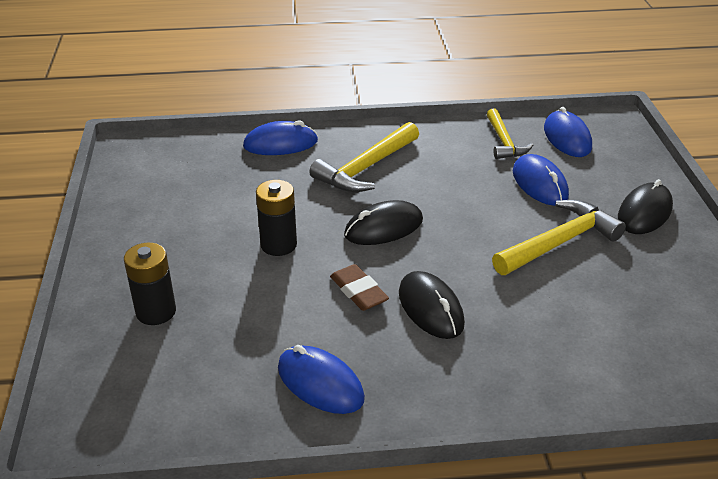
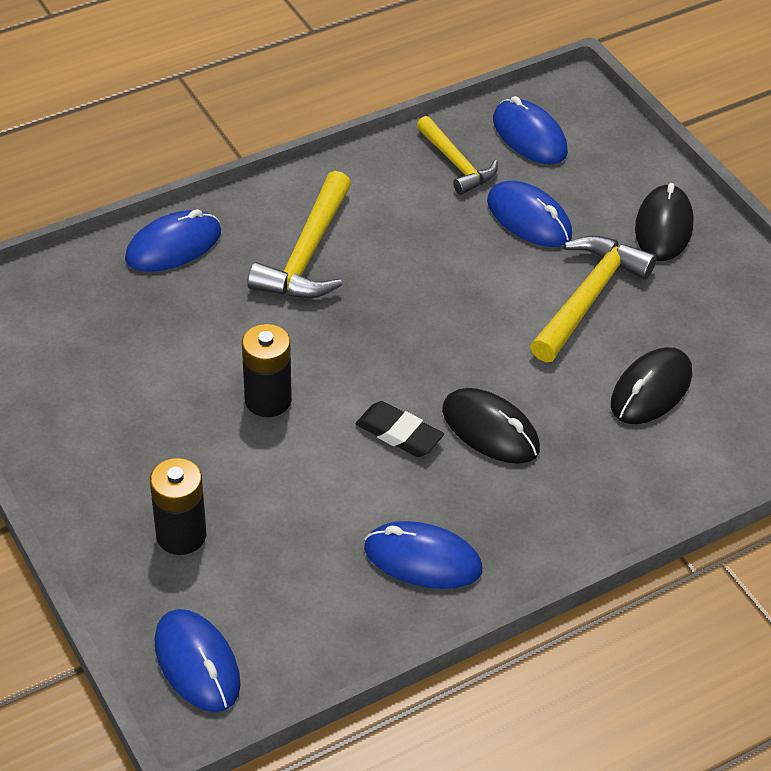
camera: 25 degrees left, 10 degrees up
(99, 402) = (197, 663): none -> blue mouse
(358, 291) = (399, 433): brown eraser -> black eraser
(383, 228) = (379, 337): black mouse -> black mouse (651, 390)

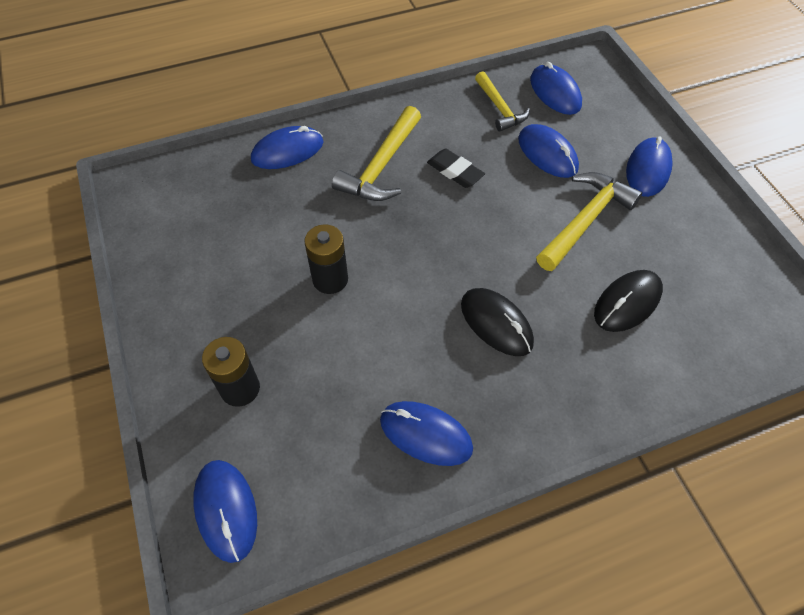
camera: 10 degrees right, 10 degrees up
(399, 433) = (425, 319): black eraser -> black eraser (455, 171)
(663, 227) = (648, 169): black mouse -> blue mouse

